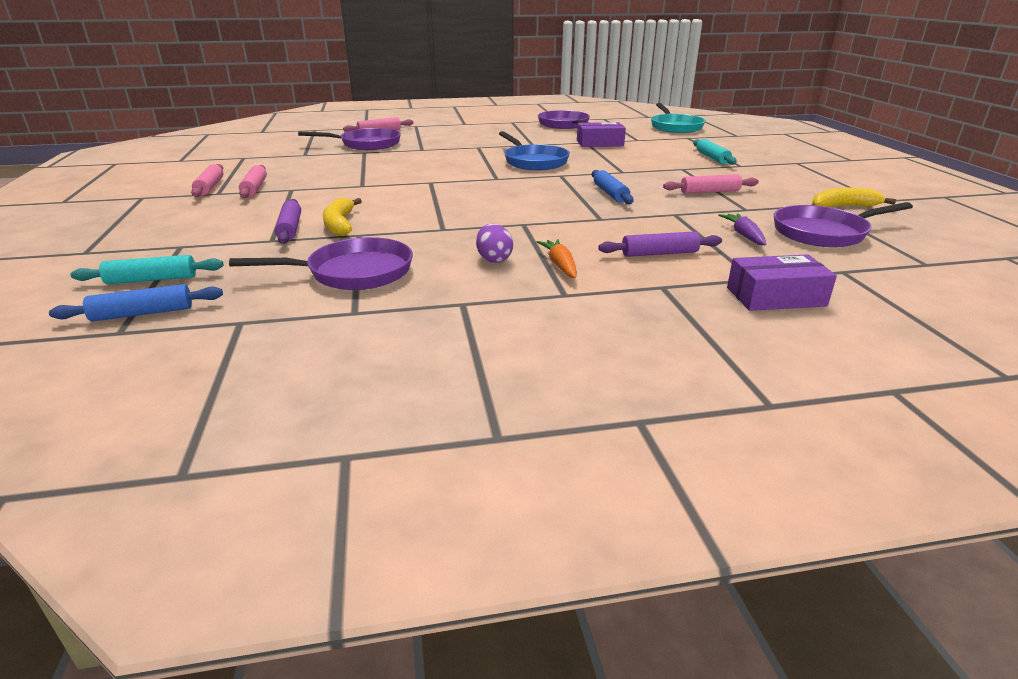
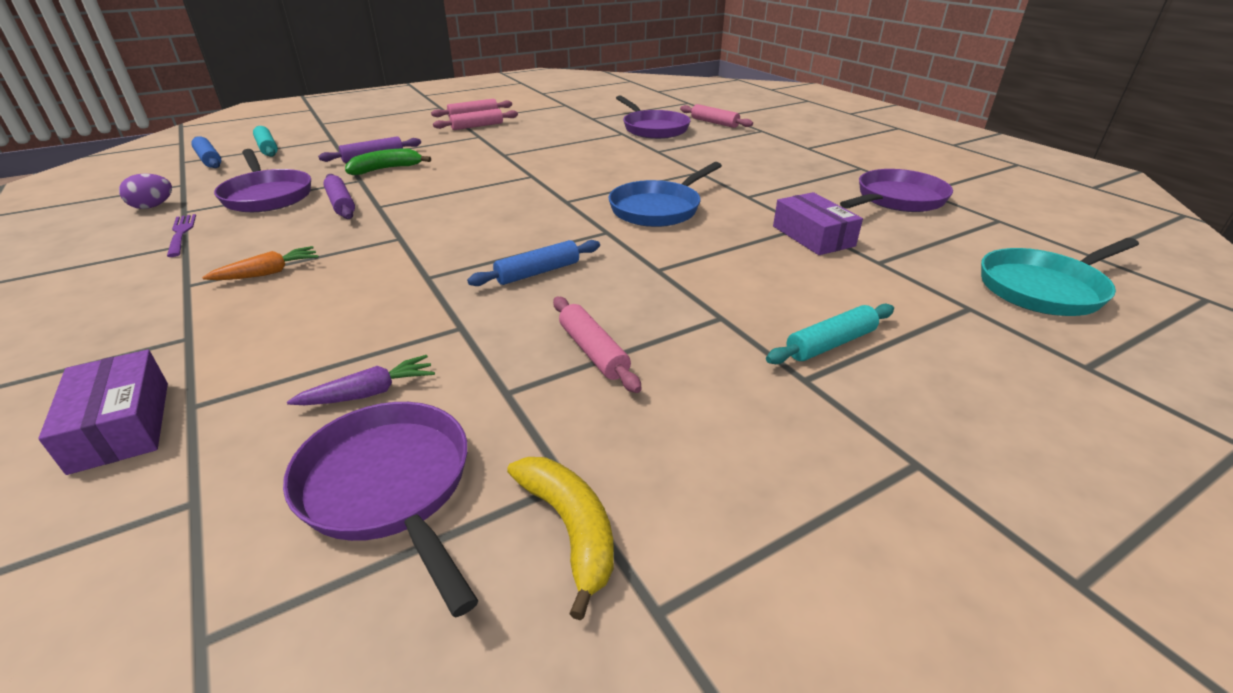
camera: 70 degrees right, 5 degrees up
(340, 224) = (386, 169): yellow banana -> green banana
(428, 307) = (181, 233): none -> purple fork
(494, 259) = (290, 240): purple egg -> purple egg (153, 206)
(659, 253) = (296, 327): purple rolling pin -> purple rolling pin (341, 204)

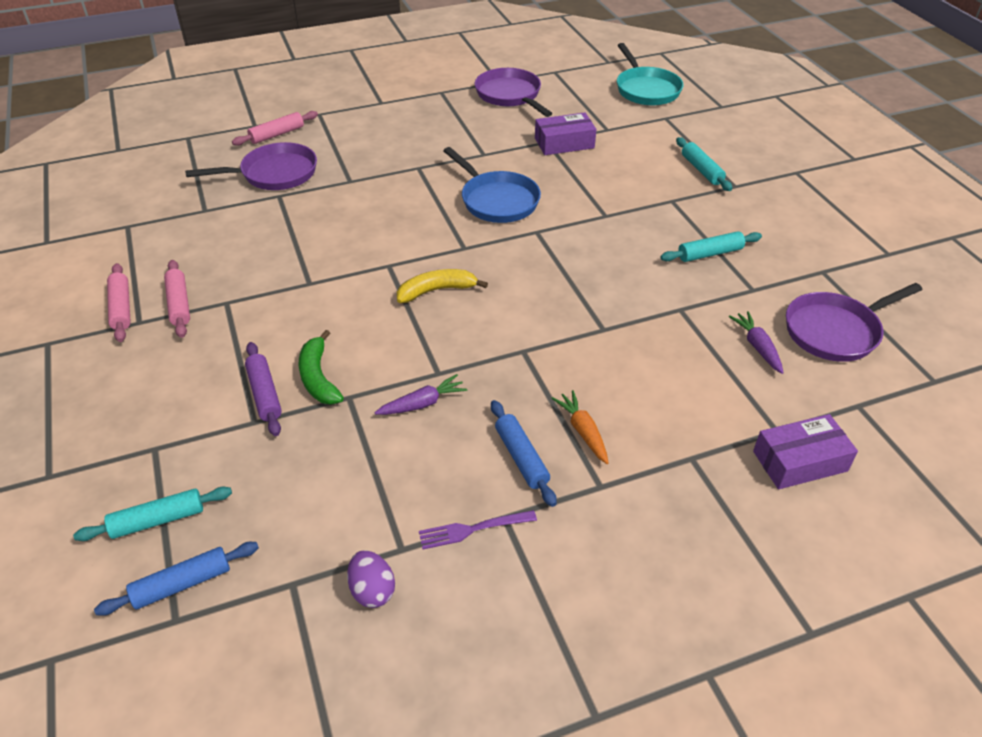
camera: 80 degrees left, 10 degrees up
(267, 196) = (373, 476): purple pan -> none
(341, 204) = (422, 403): purple rolling pin -> purple carrot
(537, 272) = (602, 271): blue rolling pin -> blue rolling pin (521, 458)
(570, 528) = (851, 272): yellow banana -> yellow banana (436, 290)
(593, 351) = (710, 254): pink rolling pin -> turquoise rolling pin

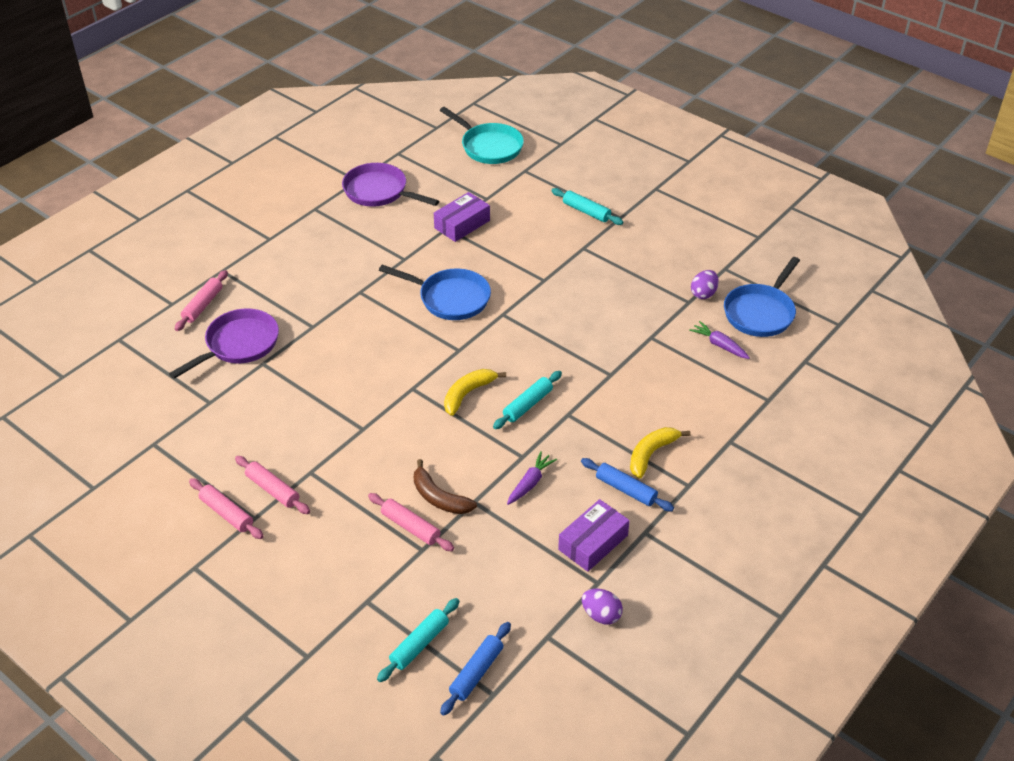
camera: 30 degrees left, 0 degrees up
(265, 394) = (410, 527): purple rolling pin -> pink rolling pin
(318, 377) = (439, 498): green banana -> brown banana
(473, 529) = (632, 549): purple fork -> none
(583, 431) = (651, 454): orange carrot -> yellow banana
(710, 254) = (641, 284): turquoise rolling pin -> turquoise rolling pin (528, 405)
(777, 287) = (703, 294): none -> purple egg
(800, 461) = (794, 414): purple box -> purple box (593, 542)
(835, 331) = (760, 312): purple pan -> blue pan

